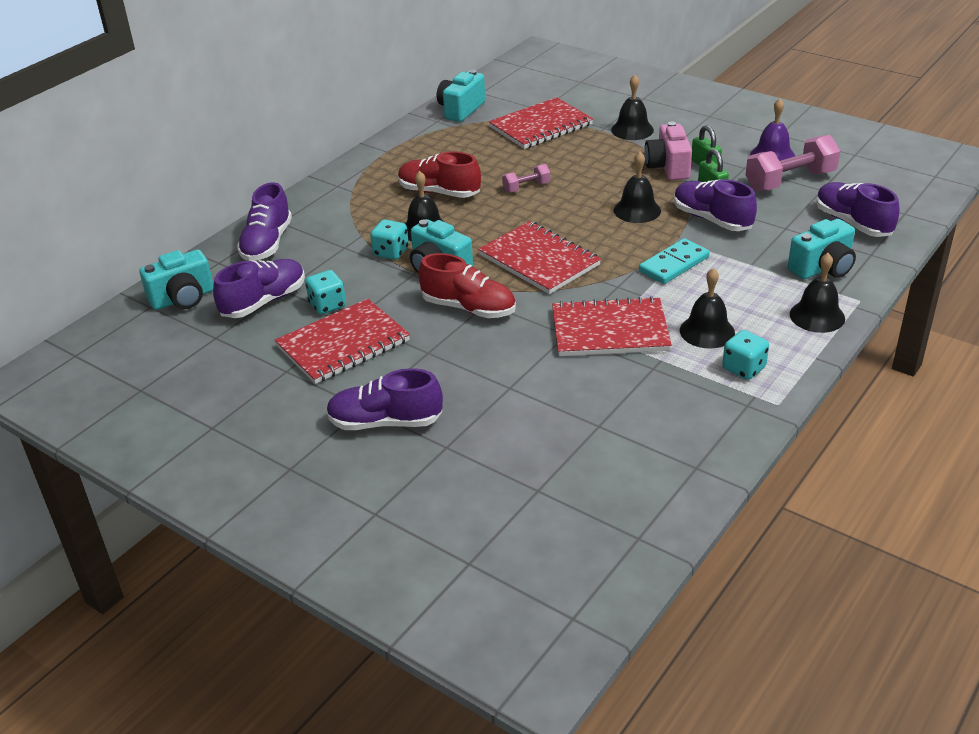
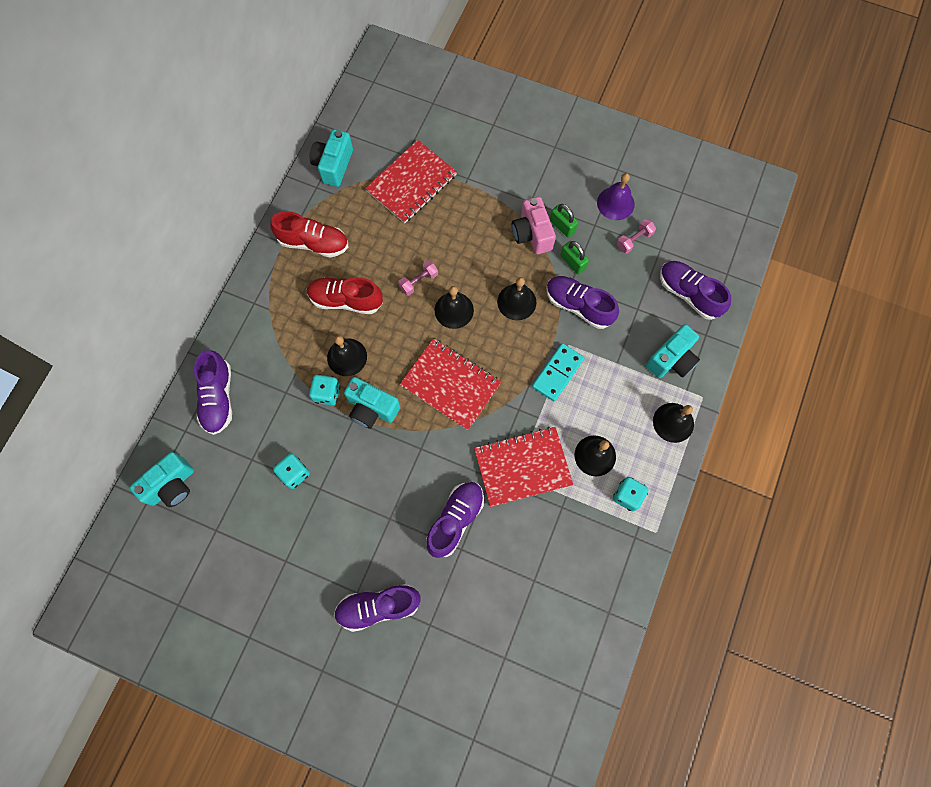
camera: 15 degrees left, 35 degrees up
(264, 302) = (240, 478): purple shoe -> purple shoe (455, 520)
(343, 344) = (321, 520): red notebook -> none
(468, 308) = (408, 457): red shoe -> red shoe (313, 243)
(632, 130) = (492, 178): black bell -> black bell (454, 310)
(790, 181) = (634, 240): pink dumbbell -> pink dumbbell, size x0.52

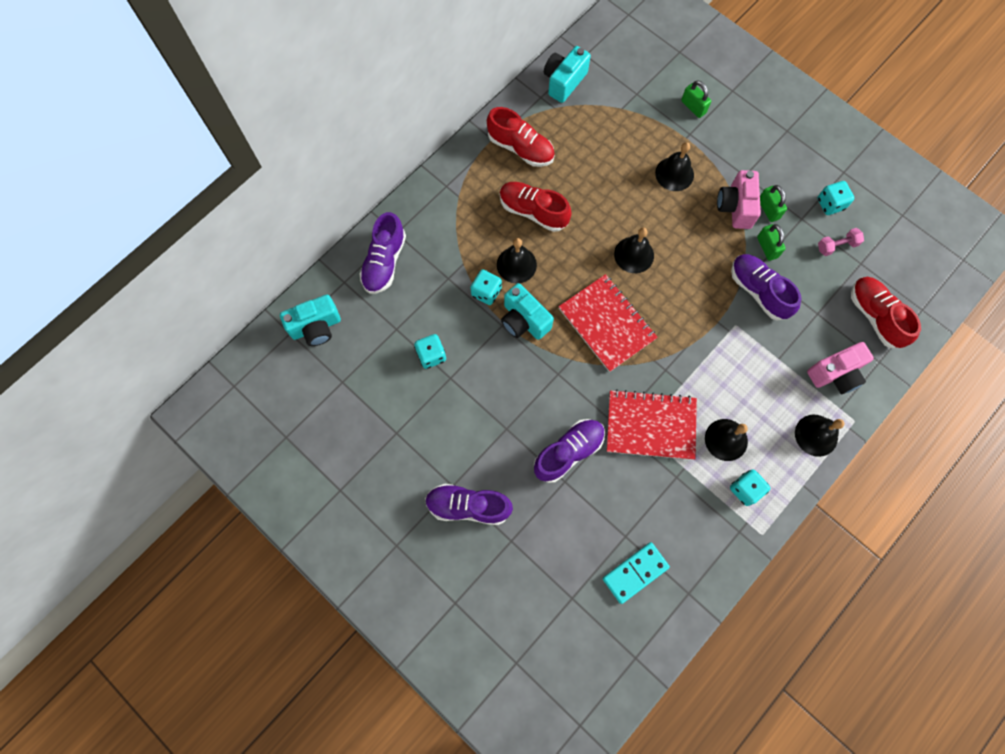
camera: 20 degrees right, 0 degrees up
(411, 183) = (633, 121): red notebook -> none
(418, 281) = (609, 216): pink dumbbell -> none
(462, 152) = (693, 107): none -> green padlock
(516, 302) = (698, 267): black bell -> black bell (674, 174)
(558, 373) = (716, 348): turquoise domino -> turquoise domino (635, 573)
(615, 203) = (830, 204): purple bell -> turquoise dice
(671, 360) = (835, 374): turquoise camera -> pink camera
(689, 294) = (875, 316): purple shoe -> red shoe

